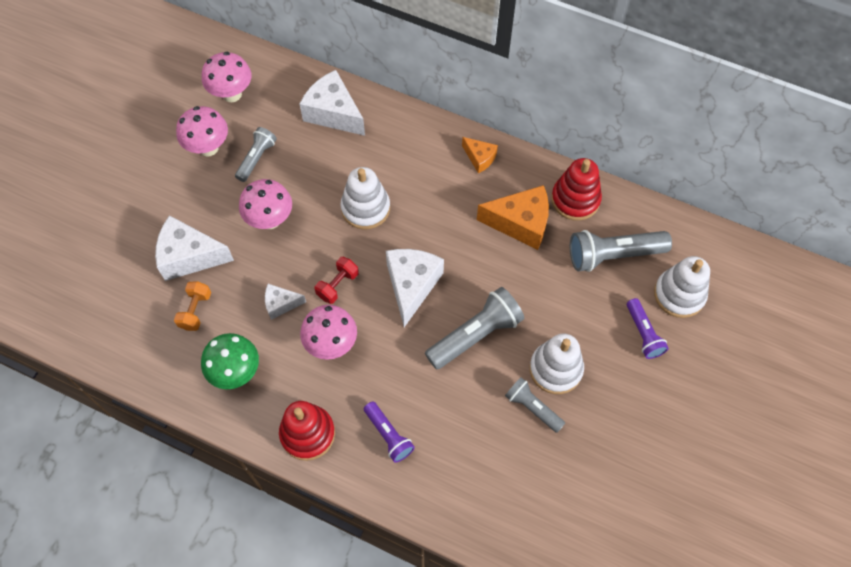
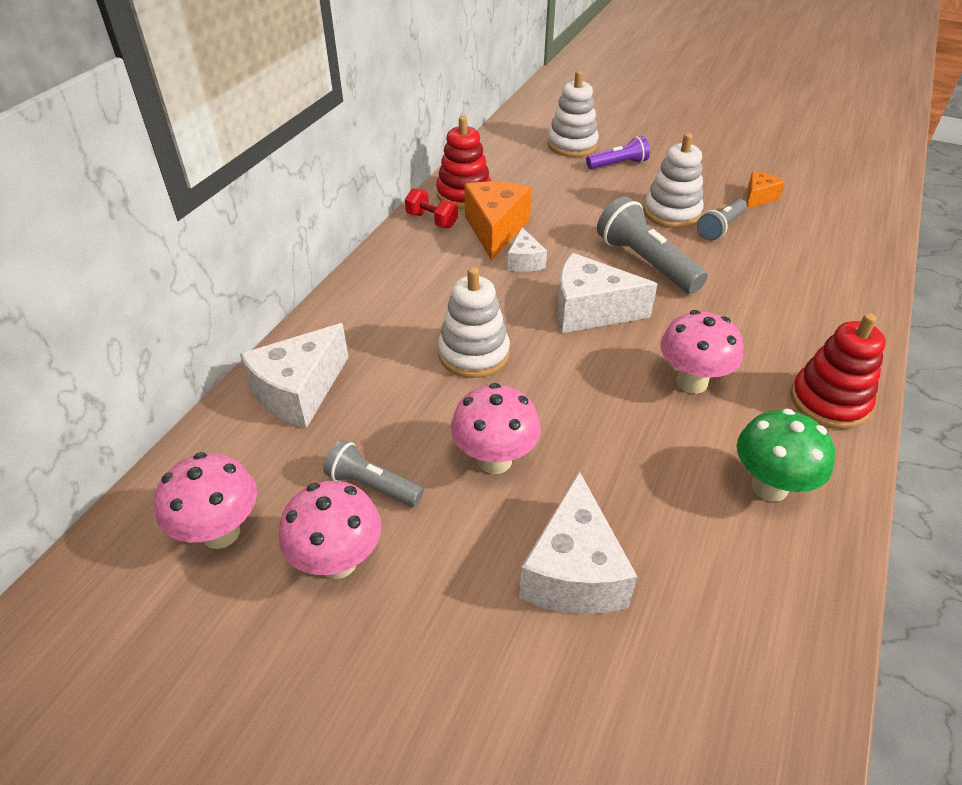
camera: 90 degrees left, 20 degrees down
(195, 311) = (678, 552): orange dumbbell -> none
(281, 304) = (642, 439): white cheese -> white cheese (524, 261)
(337, 285) = (600, 378): red dumbbell -> red dumbbell (432, 220)
(388, 435) = (797, 328): purple flashlight -> none
(479, 158) = (401, 256): orange cheese -> orange cheese (758, 197)
(613, 255) = (532, 176): grey flashlight -> none

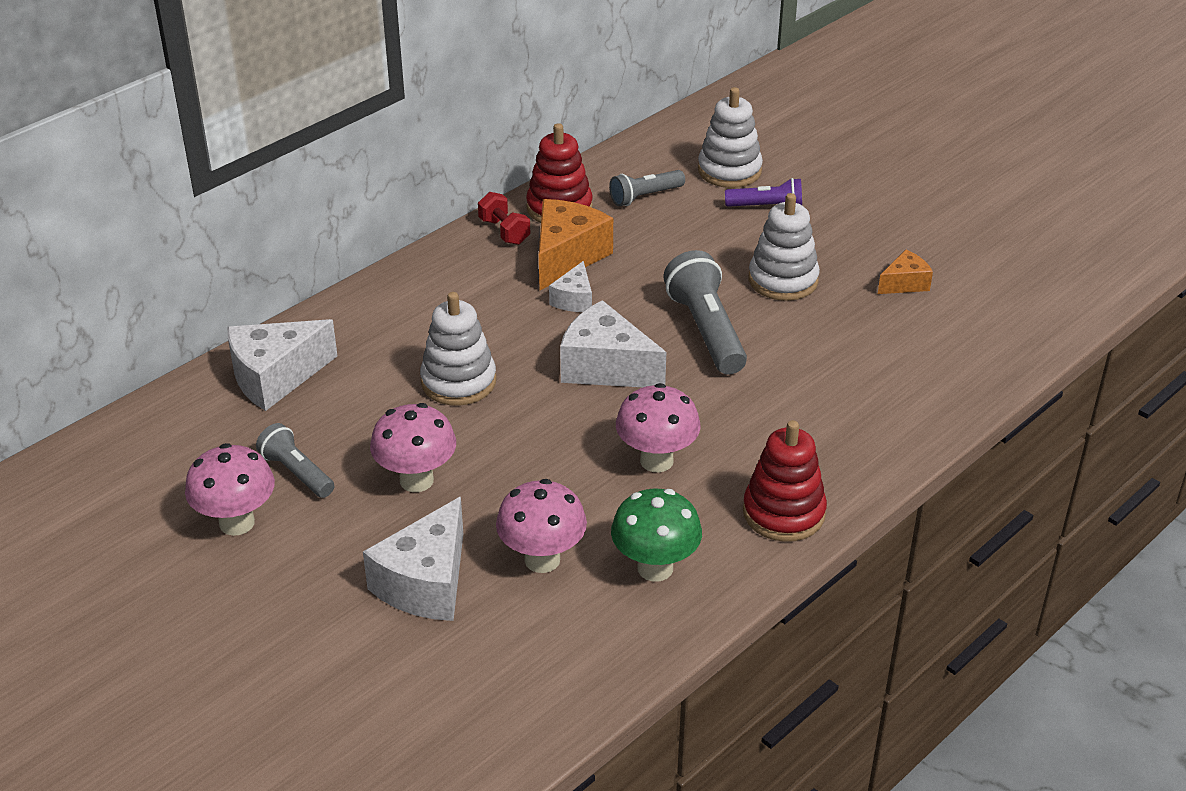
camera: 20 degrees right, 5 degrees down
(221, 532) = (154, 476): pink mushroom -> pink mushroom (542, 559)
(720, 228) = (826, 310): grey flashlight -> grey flashlight (645, 197)

